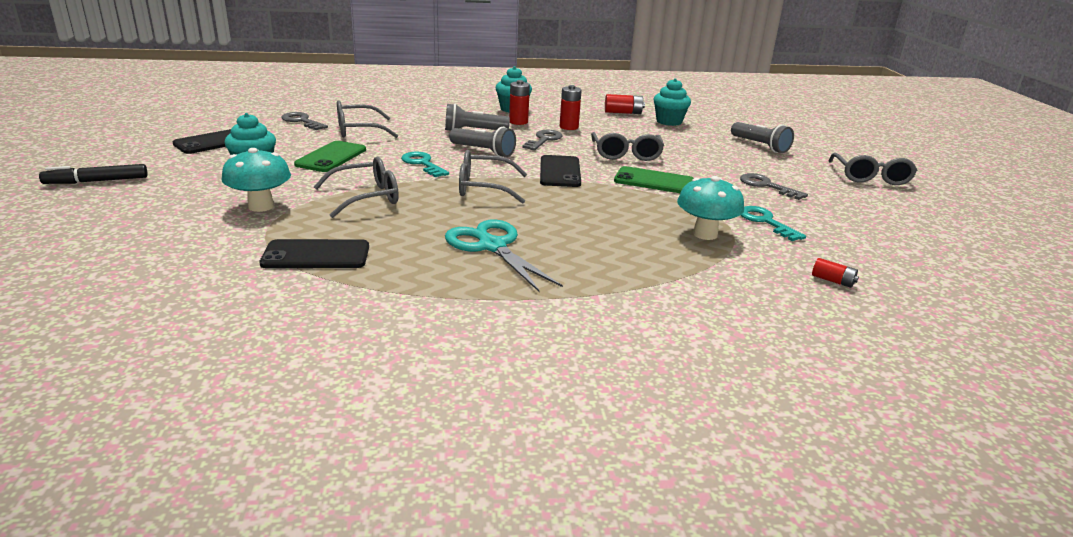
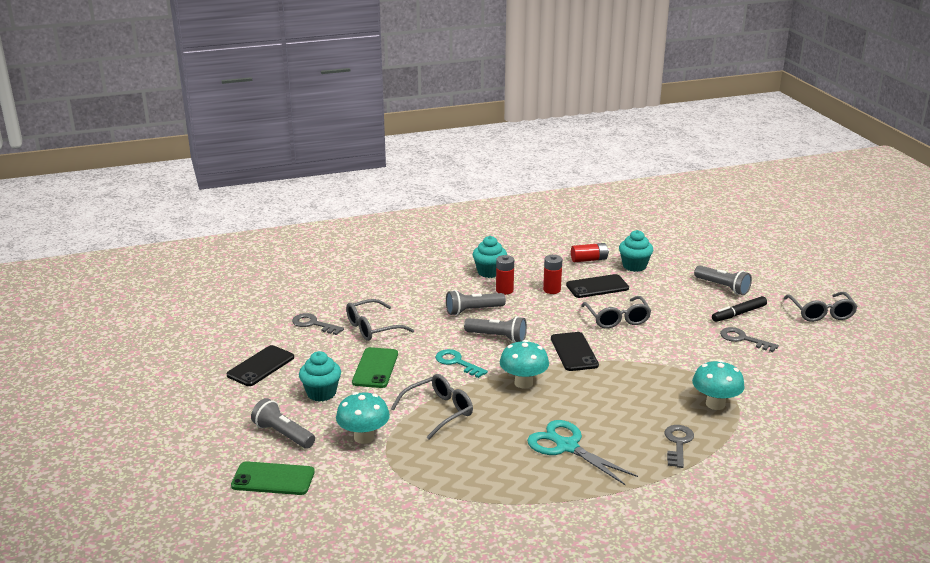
camera: 10 degrees left, 0 degrees up
(96, 181) = (206, 434): black marker -> black marker (738, 314)
(176, 192) = (283, 434): none -> grey flashlight
(316, 255) = (445, 480): black phone -> black phone (597, 287)
(483, 187) = (523, 383): grey glasses -> turquoise mushroom
(544, 140) = (539, 312): grey key -> grey key (678, 443)
(654, 181) = (654, 350): green phone -> green phone (273, 479)
(766, 222) = (755, 382): turquoise key -> none
(832, 281) = (818, 435): red battery -> none

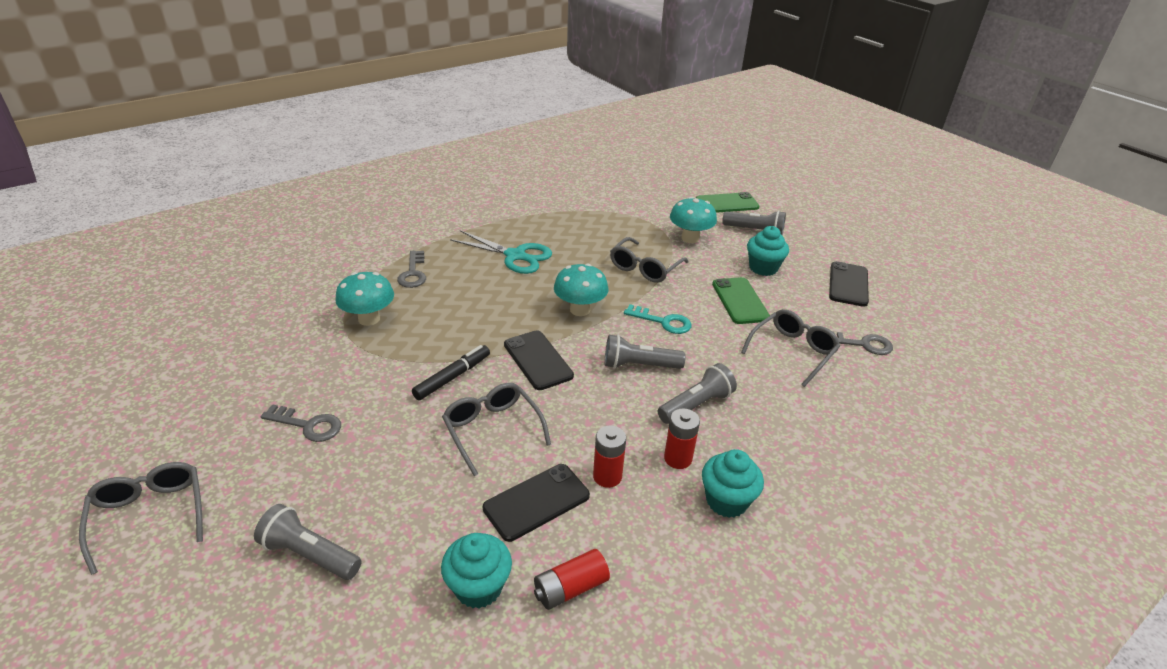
camera: 160 degrees right, 10 degrees up
(738, 314) = (299, 482): black marker -> black marker (452, 377)

